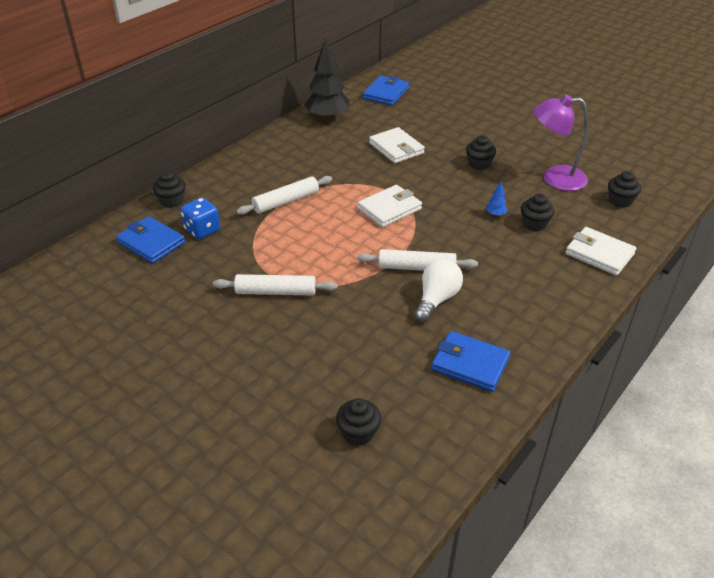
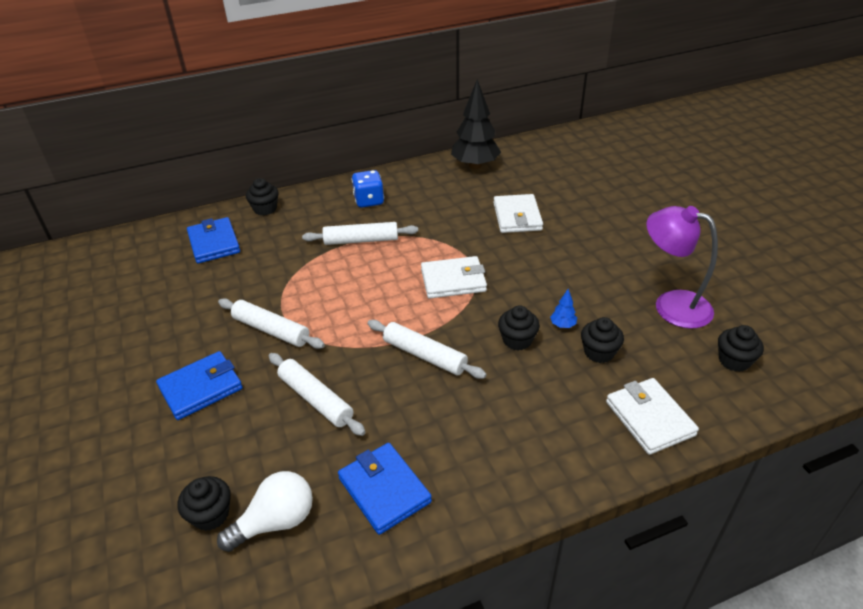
camera: 30 degrees right, 0 degrees up
(202, 230) = (265, 245): blue dice -> blue dice (369, 201)
(362, 326) = (316, 399): none -> white rolling pin
(386, 93) = (557, 154): blue wallet -> blue wallet (201, 388)
(436, 299) = (414, 399): white light bulb -> white light bulb (275, 521)
(479, 164) = (593, 261): black cupcake -> black cupcake (517, 340)

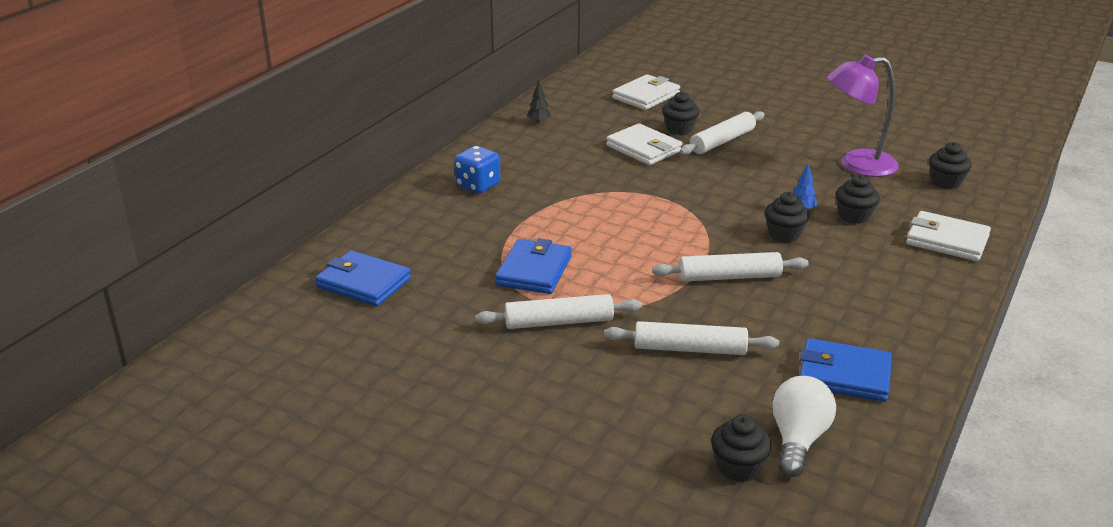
camera: 40 degrees left, 10 degrees down
(201, 388) = (568, 394): blue wallet -> blue wallet (534, 271)
(265, 209) = (371, 232): black cupcake -> black cupcake (679, 129)
(361, 240) = (526, 219): white rolling pin -> white rolling pin (722, 141)
(453, 280) = (665, 216): white wallet -> white wallet (646, 96)
(475, 165) = (539, 122): black tree -> black tree, size x0.40

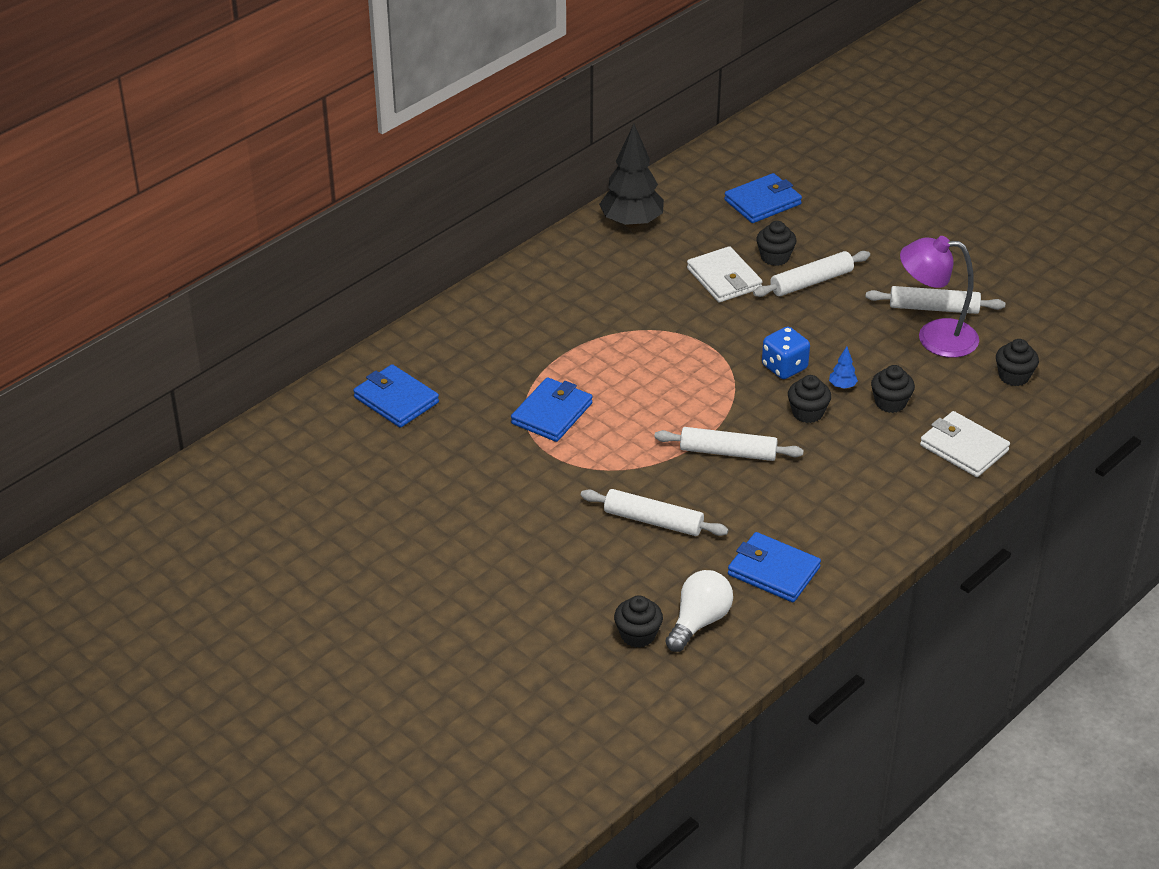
camera: 15 degrees right, 10 degrees up
(478, 185) = (537, 301): blue dice -> blue dice (784, 367)
(539, 122) = (631, 223): black tree -> black tree, size x2.47
(559, 322) = (552, 473): white rolling pin -> white rolling pin (934, 308)
(646, 96) = (762, 202): white wallet -> blue wallet

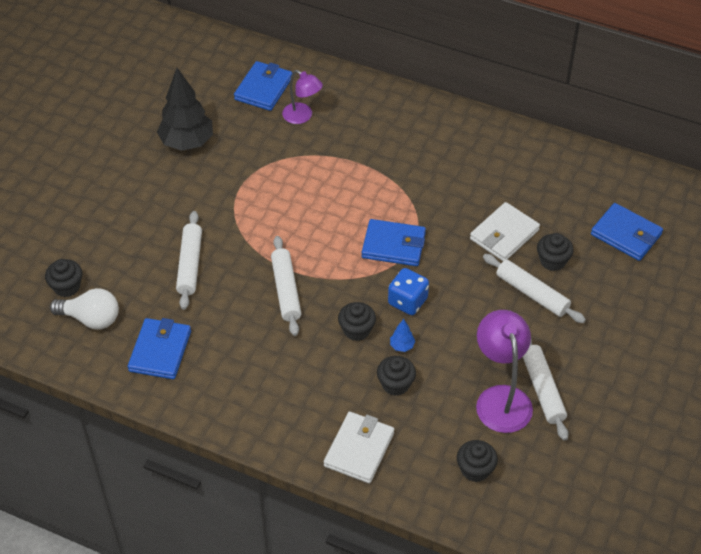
camera: 70 degrees right, 10 degrees up
(463, 379) = (302, 116): none -> purple lamp
(552, 413) = (286, 175): blue wallet -> blue wallet (393, 245)
(631, 223) = (545, 158): black tree -> black tree (187, 142)

